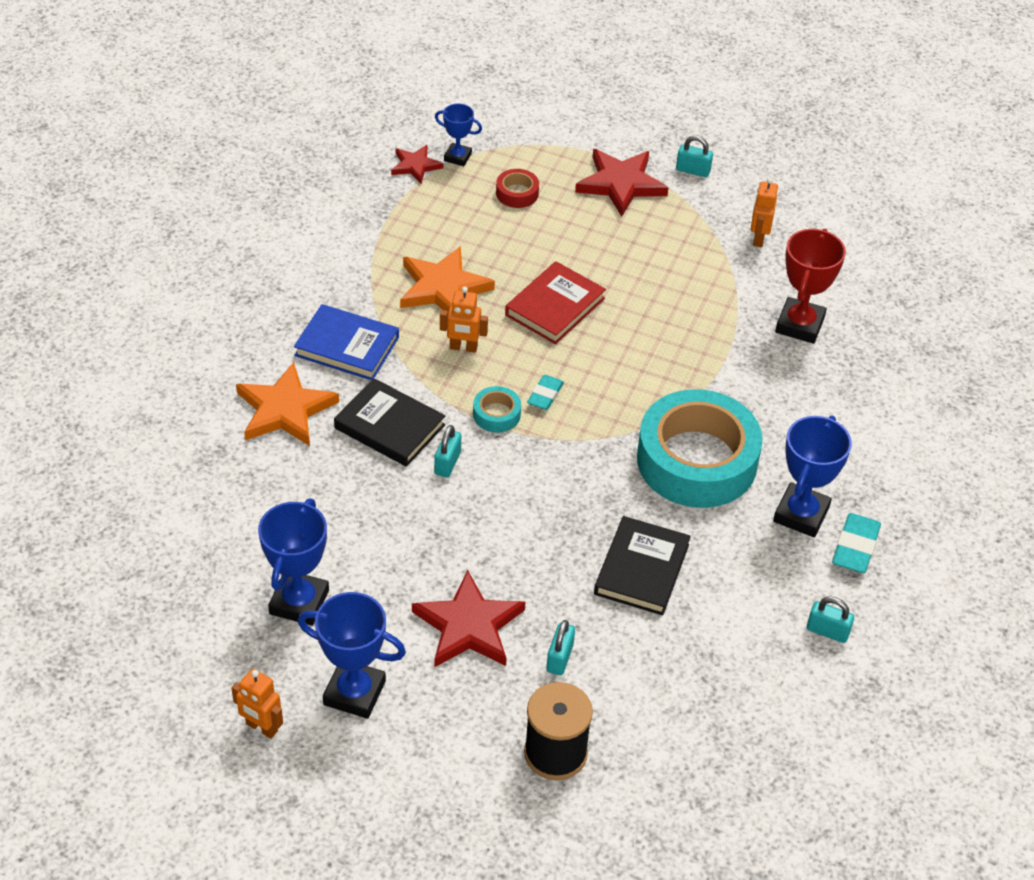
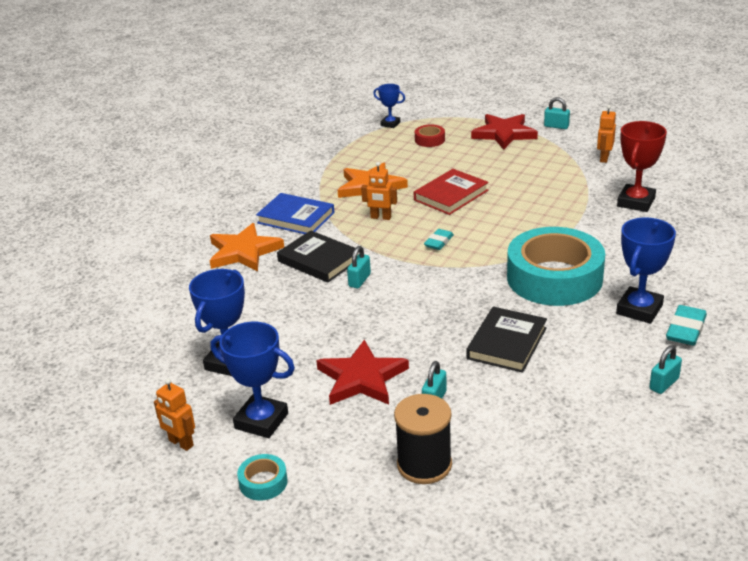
camera: 10 degrees right, 15 degrees down
(415, 166) = (360, 128): red star -> none
(496, 414) = (400, 253): turquoise tape -> turquoise tape (263, 482)
(827, 631) = (664, 384): turquoise padlock -> turquoise padlock turned 75 degrees counterclockwise

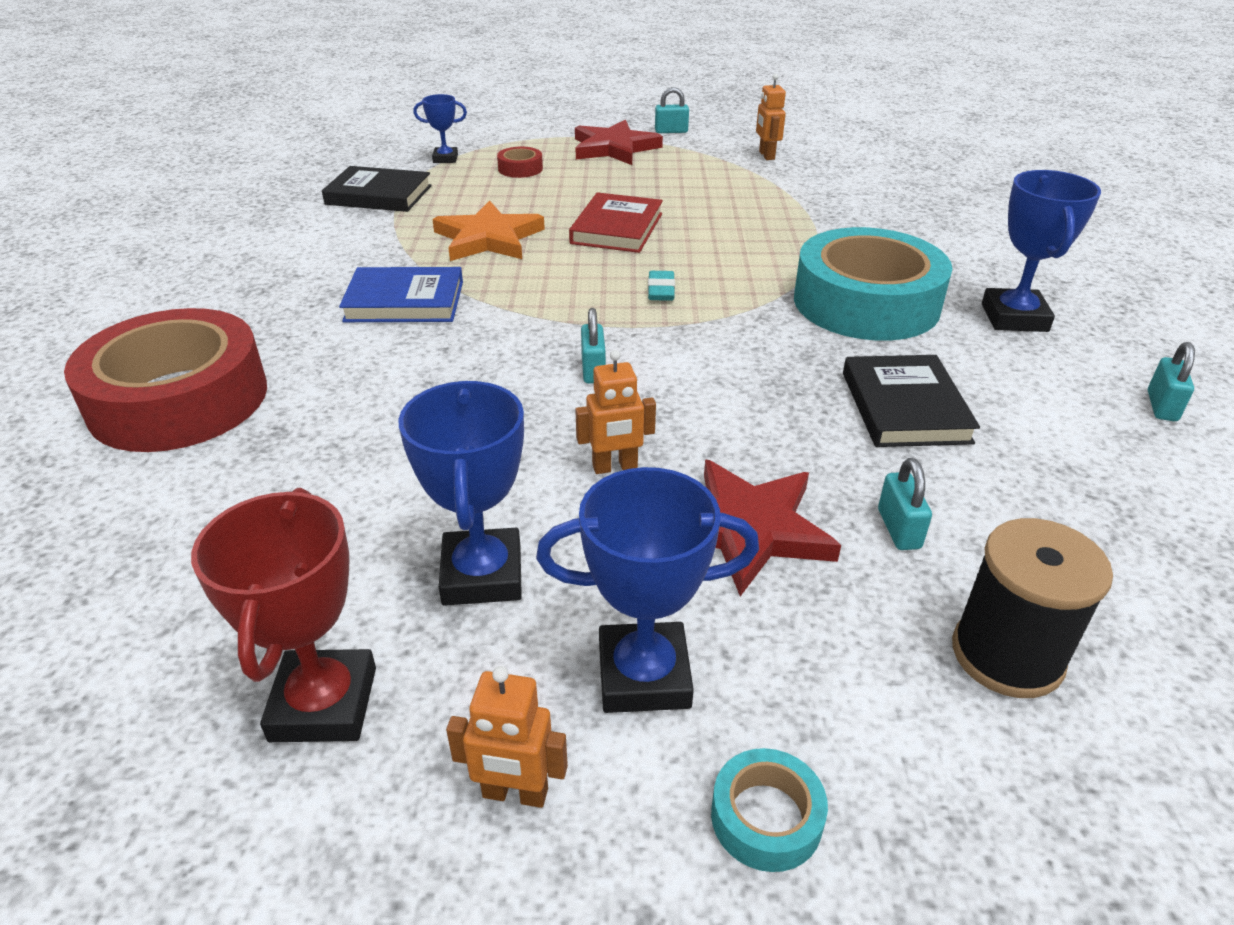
camera: 30 degrees left, 5 degrees up
(159, 247) = (179, 399): none -> red tape
(243, 252) = (353, 371): orange star -> none
(319, 260) = (499, 355): black book -> black book (379, 195)
(380, 217) = (542, 275): orange robot -> orange robot (615, 467)
(636, 202) = (858, 195): red trophy -> red trophy (324, 704)
(685, 330) = (1096, 329): turquoise eraser -> none

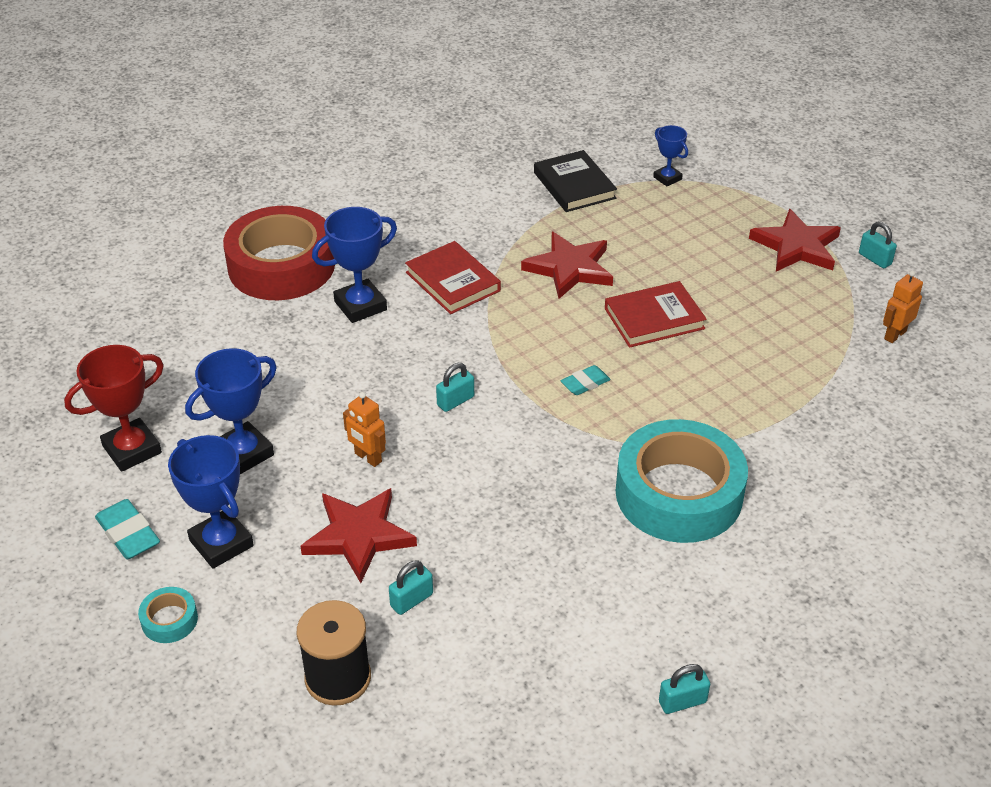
camera: 55 degrees right, 5 degrees up
(404, 301) = (452, 282): blue book -> red book
(488, 238) = (570, 268): orange star -> red star
(515, 793) = (128, 534): orange robot -> turquoise eraser
(520, 169) = (695, 221): red tape -> none
(905, 407) = (549, 561): black book -> none
(1014, 317) = (742, 584): blue trophy -> blue trophy (360, 306)

